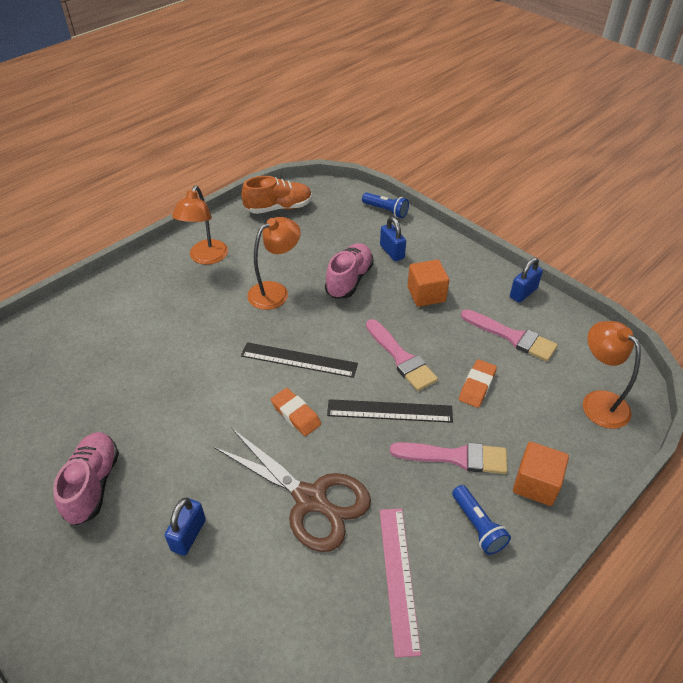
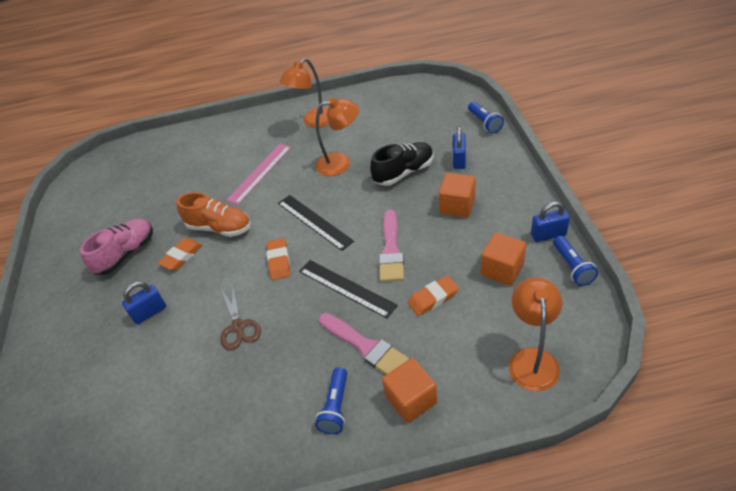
camera: 40 degrees right, 0 degrees up
(173, 457) = (181, 256): none -> orange eraser
(279, 208) = (398, 97): orange shoe -> orange shoe (219, 228)
(311, 500) = (238, 327): brown scissors -> brown scissors, size x0.56
(349, 280) = (404, 172): pink shoe -> black shoe
(398, 577) = (248, 412): pink ruler -> pink ruler (259, 173)
(512, 337) = (502, 269): pink brush -> orange cube
(563, 313) = (572, 267): none -> blue flashlight

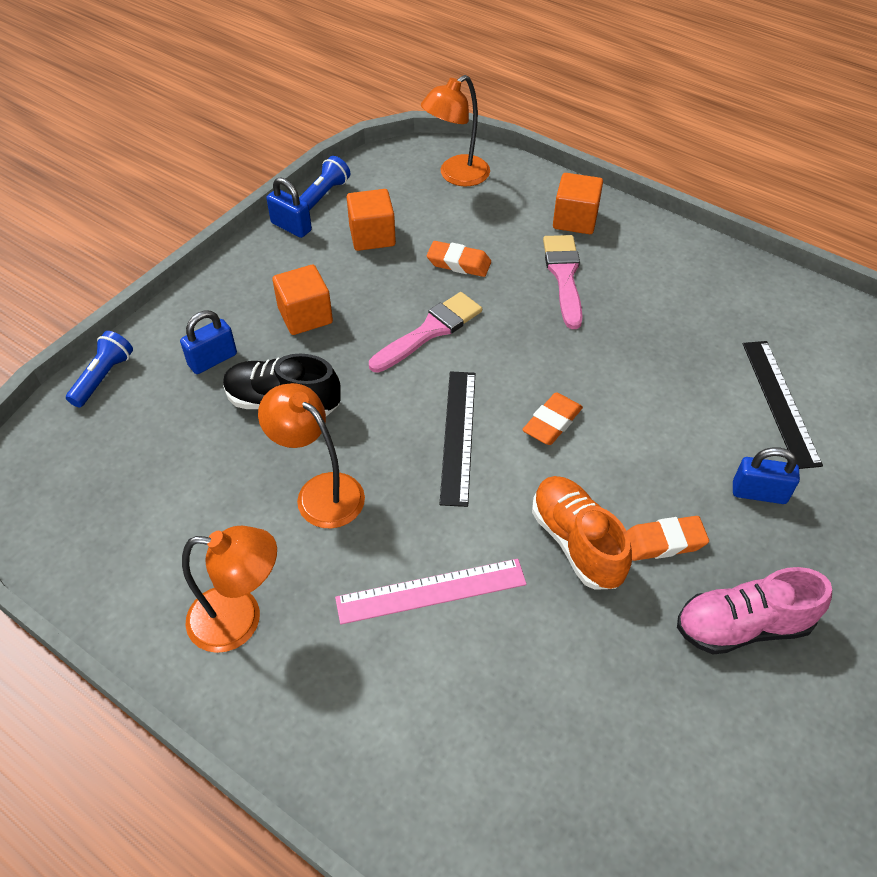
camera: 140 degrees left, 5 degrees up
(238, 327) = (665, 388): brown scissors -> none
(336, 407) = (639, 258): blue flashlight -> none
(346, 288) = (518, 334): black ruler -> black ruler (779, 402)

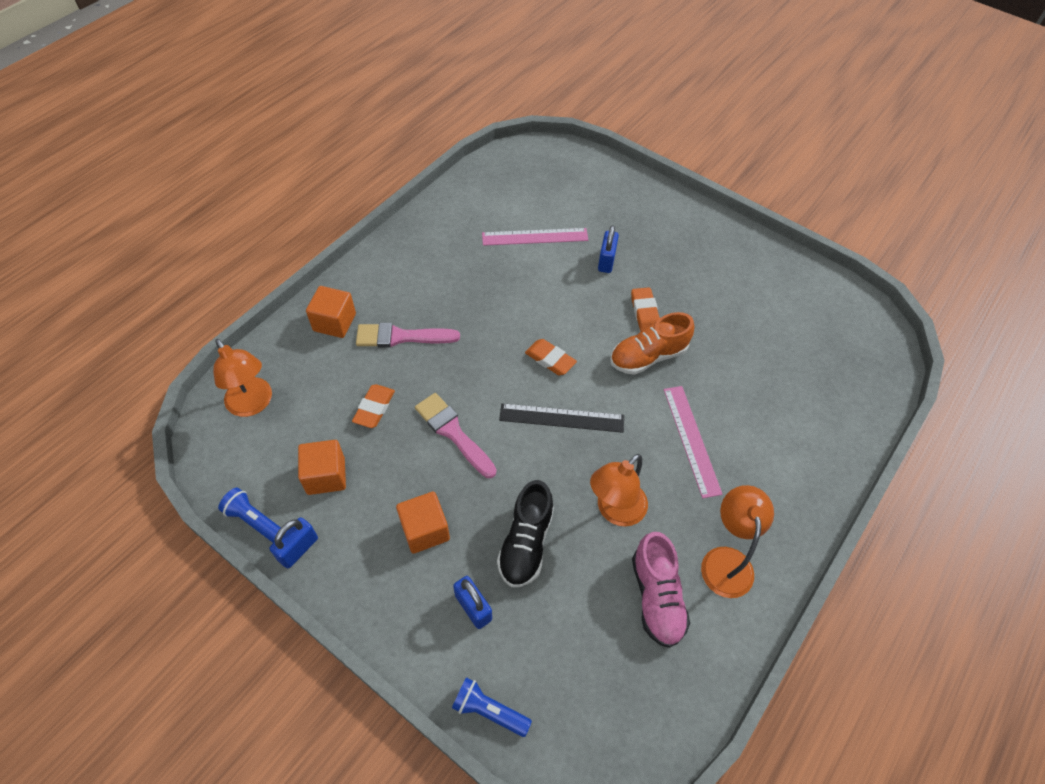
camera: 90 degrees left, 5 degrees up
(742, 626) = (697, 286): pink shoe -> pink shoe (656, 597)
(779, 402) = (535, 237): black ruler -> pink ruler

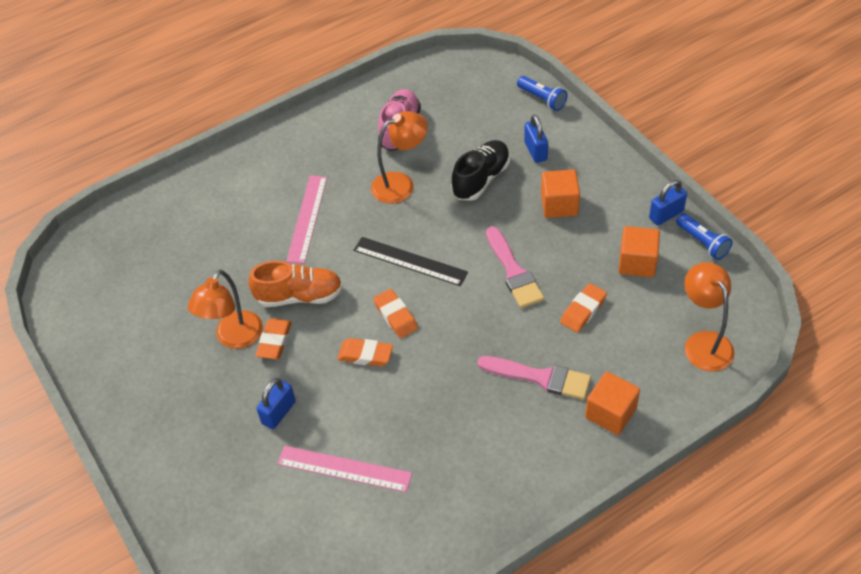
camera: 155 degrees left, 5 degrees down
(560, 320) = (365, 355): none -> orange eraser
(726, 560) = (336, 137): orange lamp -> orange lamp (234, 338)

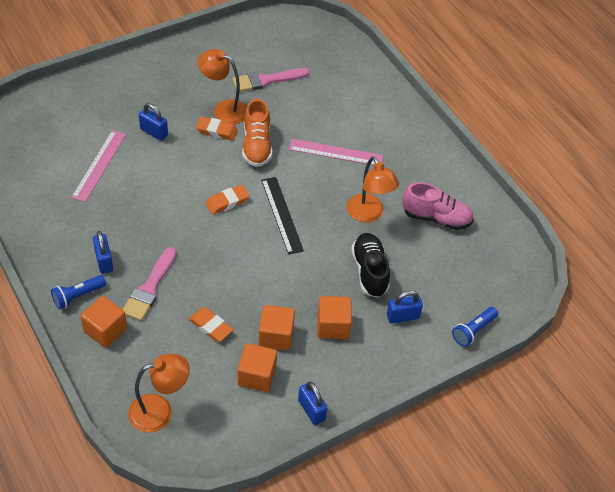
camera: 85 degrees right, 0 degrees up
(365, 355) = (194, 182): orange eraser -> none
(410, 261) = (282, 215): black ruler -> black ruler turned 45 degrees counterclockwise
(481, 179) = (369, 271): black shoe -> black shoe turned 135 degrees counterclockwise
(508, 433) = (104, 261): none -> blue padlock
(514, 272) = (260, 283): pink brush -> pink brush (266, 80)
(582, 251) = (276, 336): none -> orange cube
(702, 242) = (273, 434): blue flashlight -> blue flashlight (78, 296)

